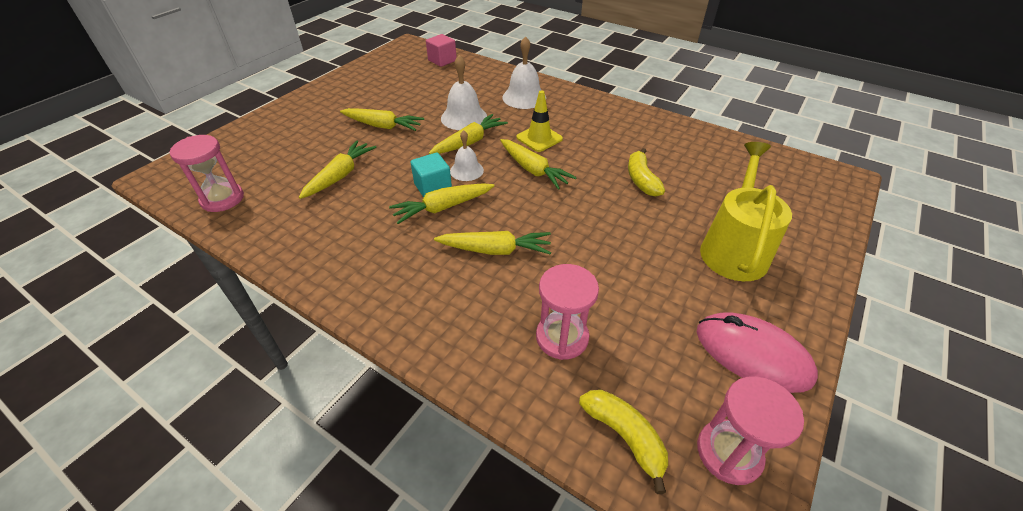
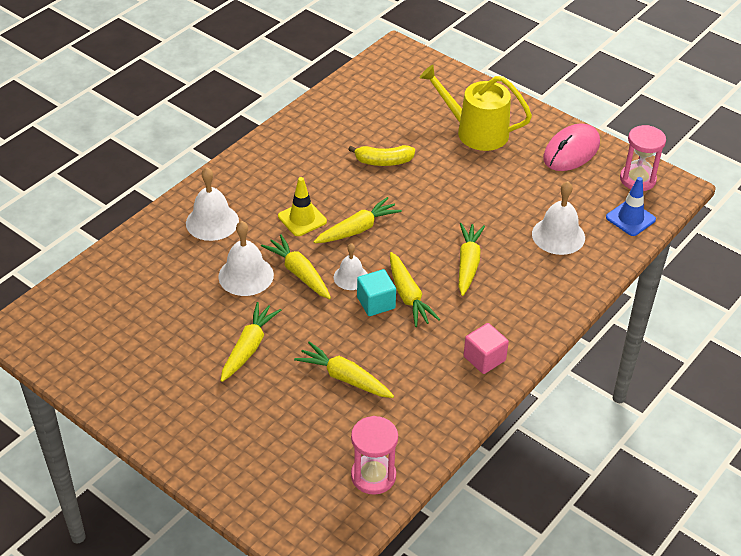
camera: 85 degrees left, 0 degrees up
(442, 60) = (87, 292): pink cube -> pink cube (484, 358)
(562, 337) = (558, 235): pink hourglass -> white bell
(624, 436) = (630, 218): yellow banana -> blue traffic cone

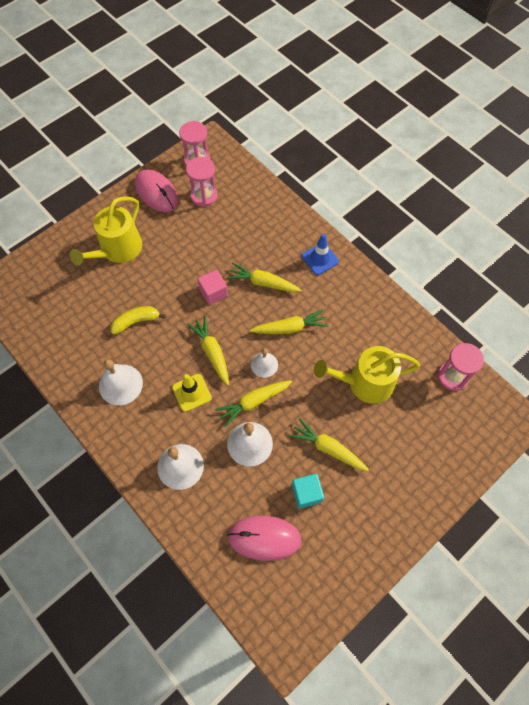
camera: 80 degrees left, 20 degrees up
(135, 300) = (264, 538): none -> pink mouse
(345, 378) = (365, 383): yellow carrot -> yellow watering can
(376, 303) = (293, 351): turquoise cube -> turquoise cube (306, 493)
(383, 161) = (136, 321): yellow banana -> yellow banana turned 120 degrees counterclockwise
(484, 358) = (355, 290): pink cube -> pink cube (213, 292)
(558, 235) = (244, 221): white bell -> white bell (120, 384)
(583, 193) = (204, 196): none -> pink hourglass
(630, 218) = (236, 175): blue traffic cone -> blue traffic cone (320, 259)

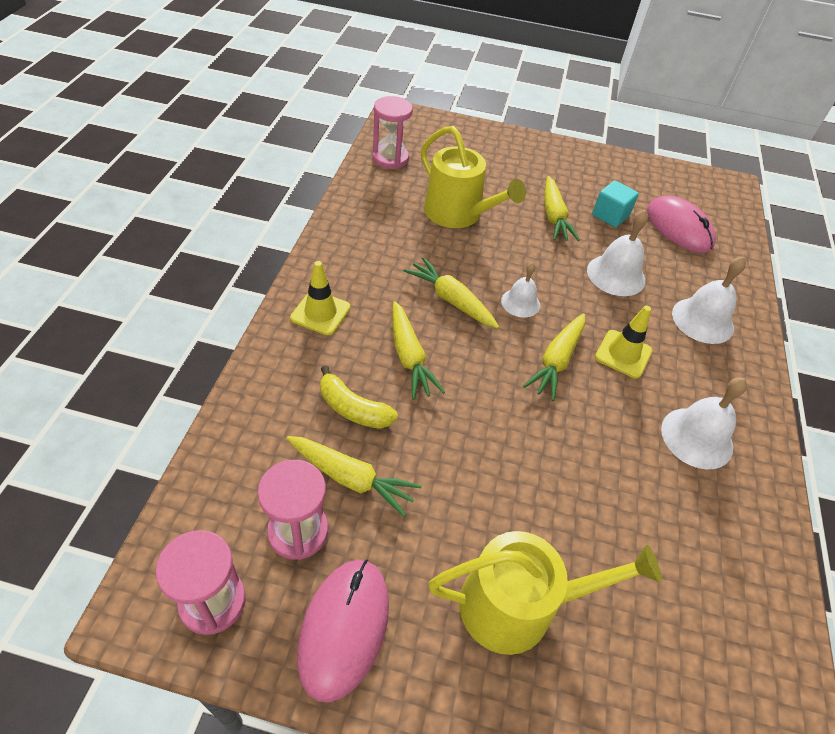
camera: 130 degrees left, 15 degrees down
(136, 321) = (604, 479): yellow banana -> yellow banana (353, 409)
(213, 292) = (473, 407): pink cube -> none
(254, 402) = (571, 292): yellow carrot -> yellow carrot (351, 478)
(320, 259) = (320, 313): blue traffic cone -> yellow traffic cone

